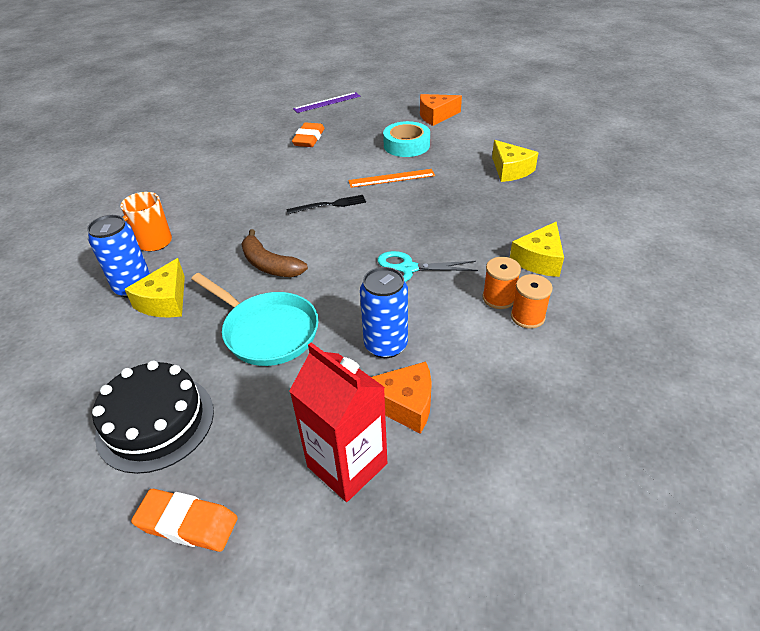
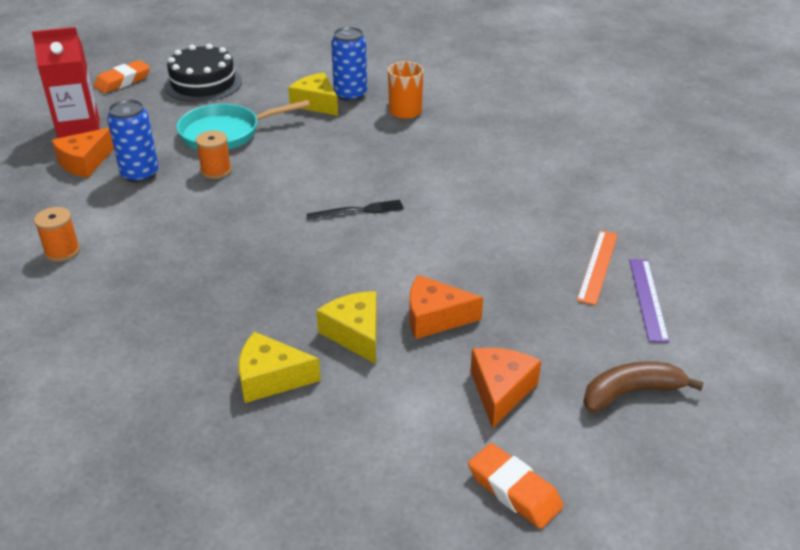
camera: 120 degrees right, 5 degrees down
(269, 265) = (303, 153): brown banana -> brown banana (631, 393)
(309, 139) = (533, 245): orange eraser -> orange eraser (514, 490)
(329, 205) = (359, 211): black fork -> black fork turned 120 degrees counterclockwise
(391, 178) = (365, 271): orange ruler -> orange ruler (598, 266)
(406, 145) = (435, 318): turquoise tape -> orange cheese
(407, 269) = (203, 217): turquoise scissors -> none
(498, 298) = (101, 247): orange spool -> orange spool (216, 171)
(539, 260) = (105, 299): yellow cheese -> yellow cheese (355, 334)

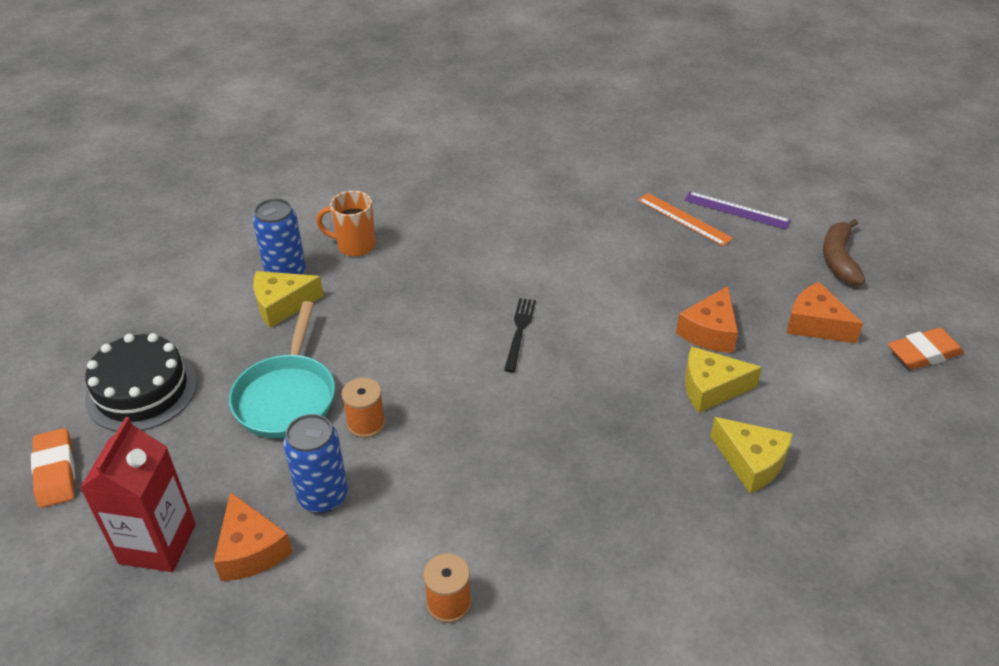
camera: 65 degrees left, 5 degrees up
(270, 378) = (751, 462): yellow cheese -> yellow cheese turned 75 degrees counterclockwise

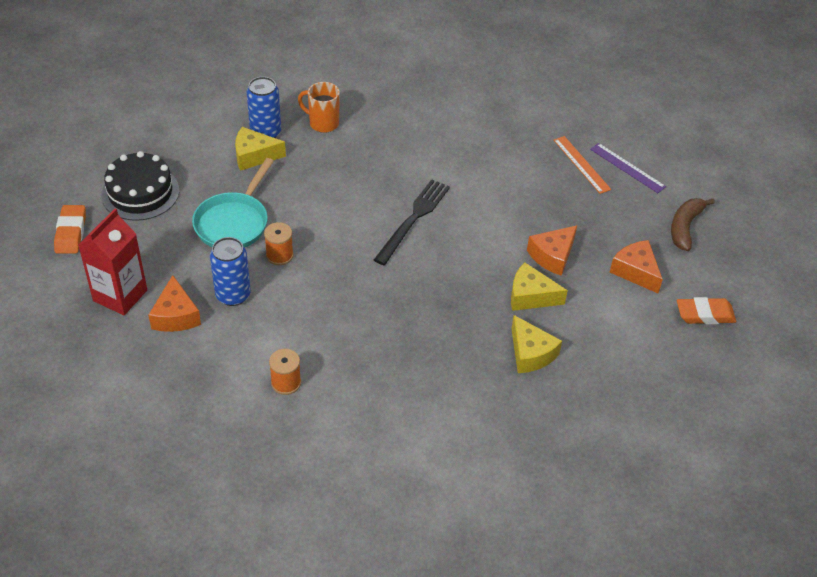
camera: 15 degrees right, 5 degrees up
(519, 331) = (413, 219): black fork -> black fork, size x1.62

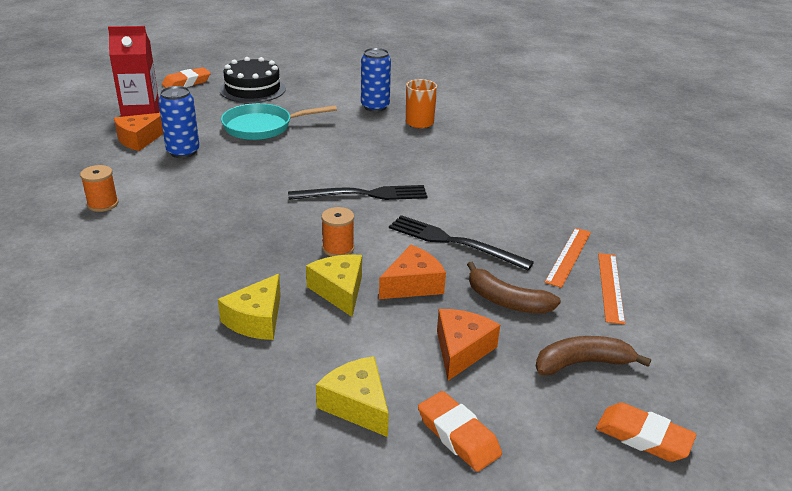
camera: 55 degrees right, 15 degrees down
(254, 156) = (344, 111): yellow cheese -> yellow cheese (357, 405)
(279, 255) = (248, 154): orange spool -> orange spool (338, 248)
(519, 208) = (454, 242): none -> black fork
(552, 256) = (413, 284): orange cheese -> orange cheese turned 135 degrees clockwise
(604, 223) = (506, 301): none -> brown banana
(627, 168) = (610, 287): purple ruler -> orange ruler
(755, 243) = (643, 437): none -> orange eraser

